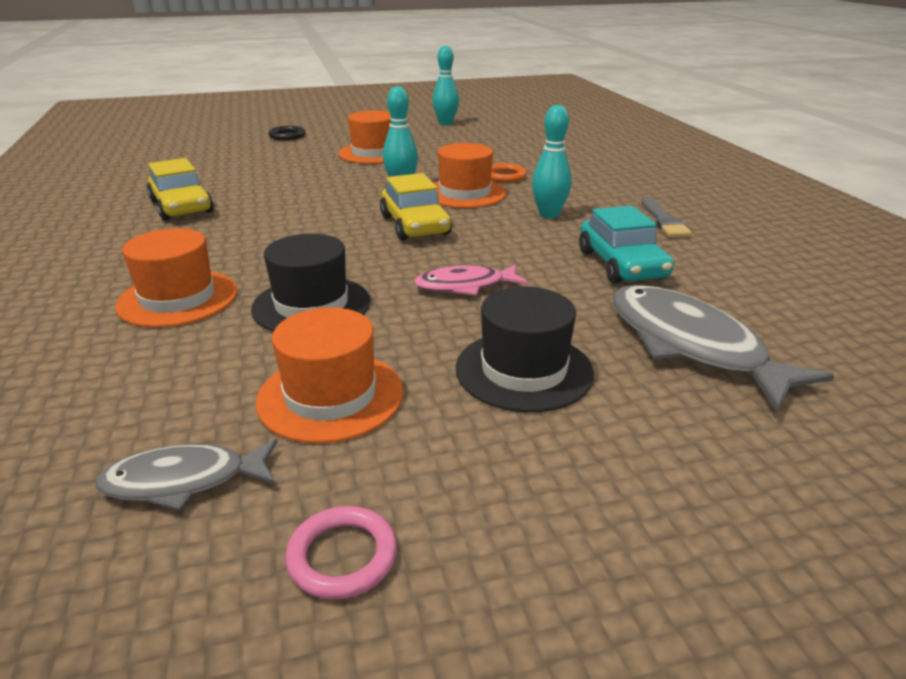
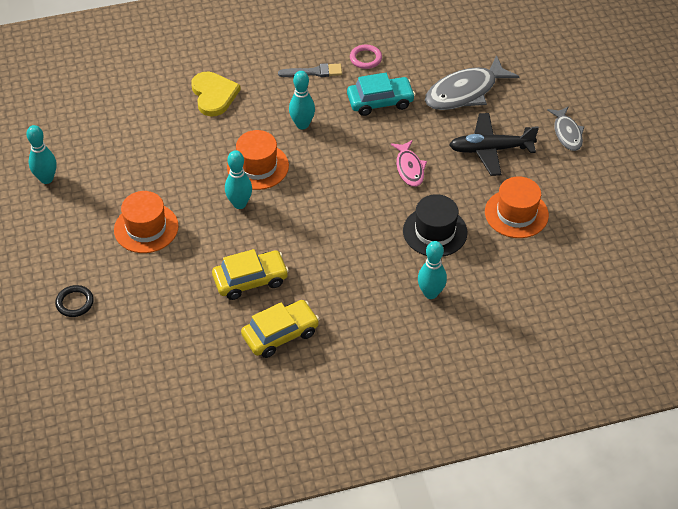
camera: 90 degrees left, 20 degrees up
(178, 298) = (430, 293): orange hat -> turquoise bowling pin
(184, 481) = (574, 250): grey fish -> grey fish (567, 133)
(342, 556) = (601, 200): pink ring -> pink ring (365, 58)
(415, 225) = (320, 192): yellow car -> yellow car (250, 280)
(504, 176) = (219, 142): orange ring -> none
(524, 370) = (490, 149): black hat -> black plane
(586, 172) = (214, 95): none -> yellow heart

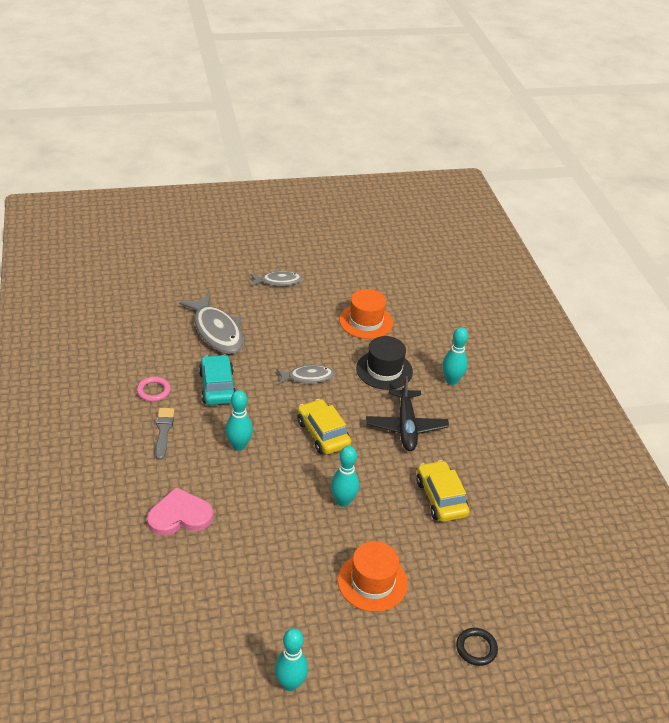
camera: 90 degrees left, 10 degrees down
(214, 95) = (180, 515): yellow heart -> pink heart
(258, 166) = (293, 484): orange hat -> none
(280, 334) = (502, 480): yellow car -> yellow car (323, 433)
(409, 168) = (308, 377): pink fish -> grey fish
(490, 149) = (291, 326): black plane -> black plane (406, 427)

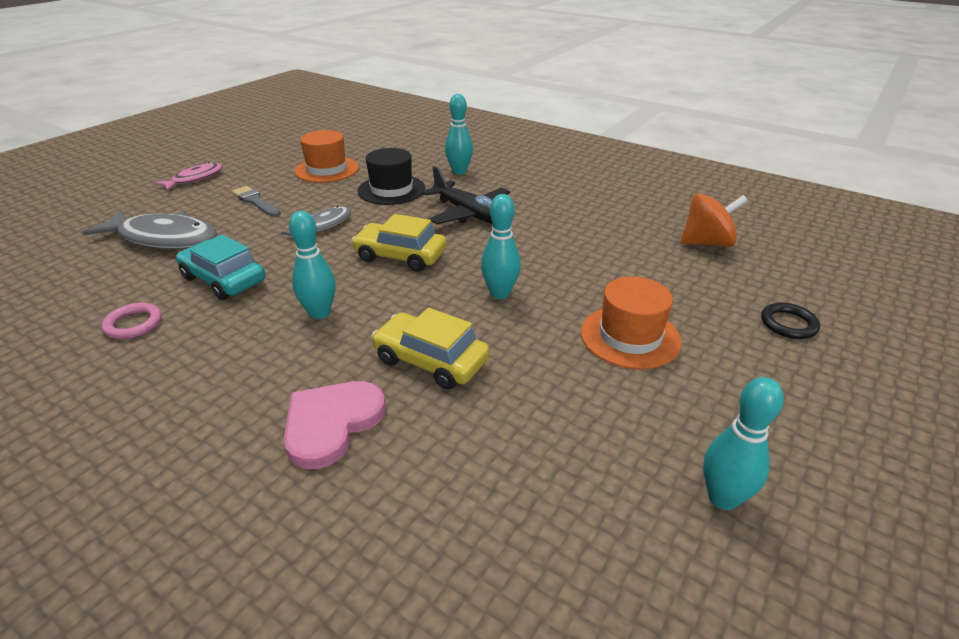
camera: 40 degrees left, 5 degrees down
(163, 431) = (197, 353): grey brush -> grey brush (256, 202)
(278, 281) = (194, 179): grey fish -> pink fish
(441, 498) = (576, 242): yellow car -> yellow car (430, 361)
(528, 562) = (707, 243): none -> orange spinning top

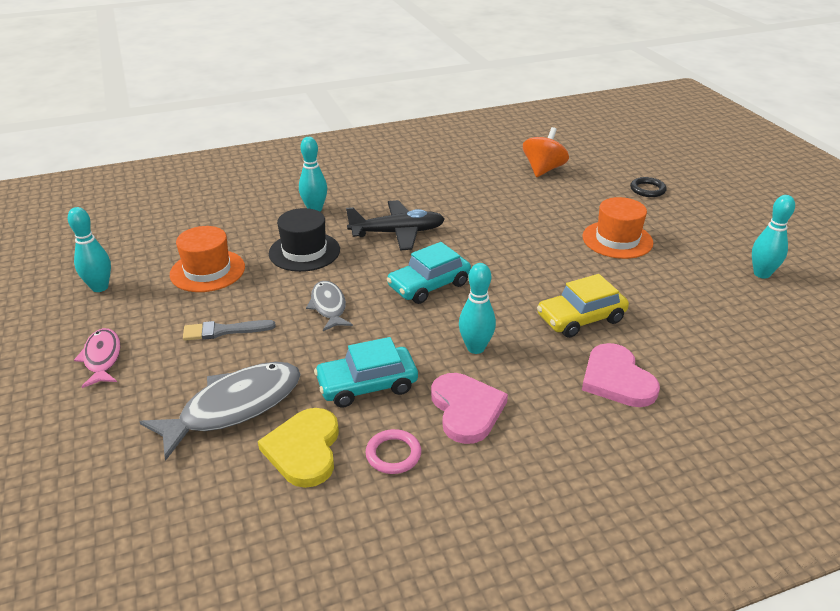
camera: 55 degrees left, 0 degrees up
(124, 283) = (304, 449): none -> yellow heart
(217, 340) = (466, 409): none -> pink heart
(400, 256) = (429, 285): yellow car -> turquoise car
(500, 293) = (526, 263): turquoise bowling pin -> turquoise bowling pin (100, 287)

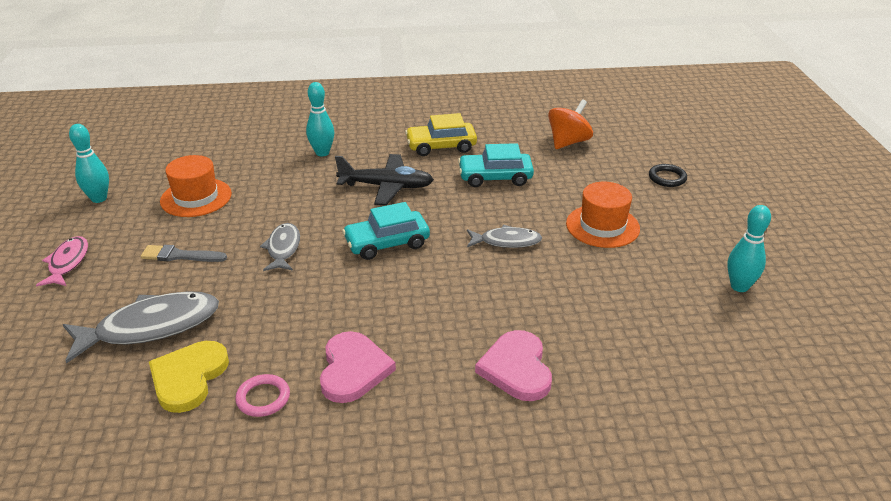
camera: 15 degrees right, 0 degrees up
(304, 252) = (290, 192): black hat -> none
(367, 385) = (276, 329): turquoise car -> turquoise car (495, 177)
(475, 348) = (396, 312): turquoise bowling pin -> none
(540, 266) = (506, 241): none -> grey fish
(580, 318) = (516, 301): yellow car -> yellow car (441, 146)

